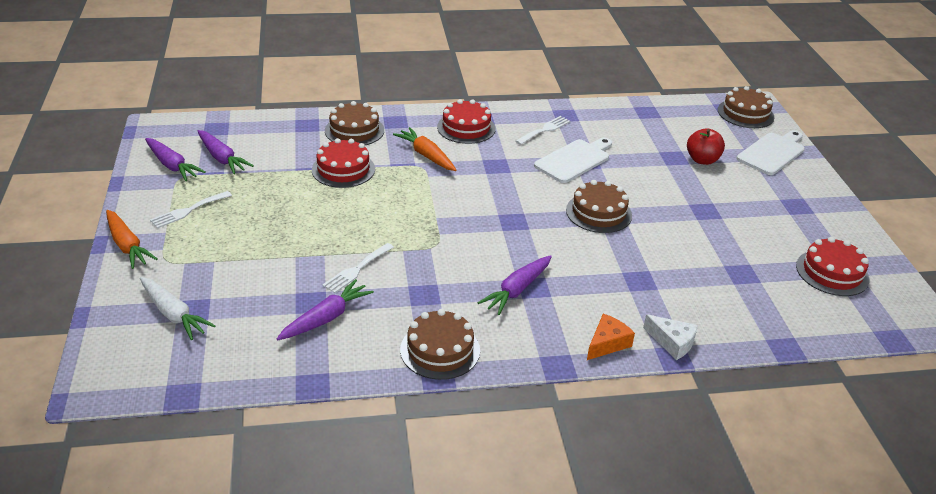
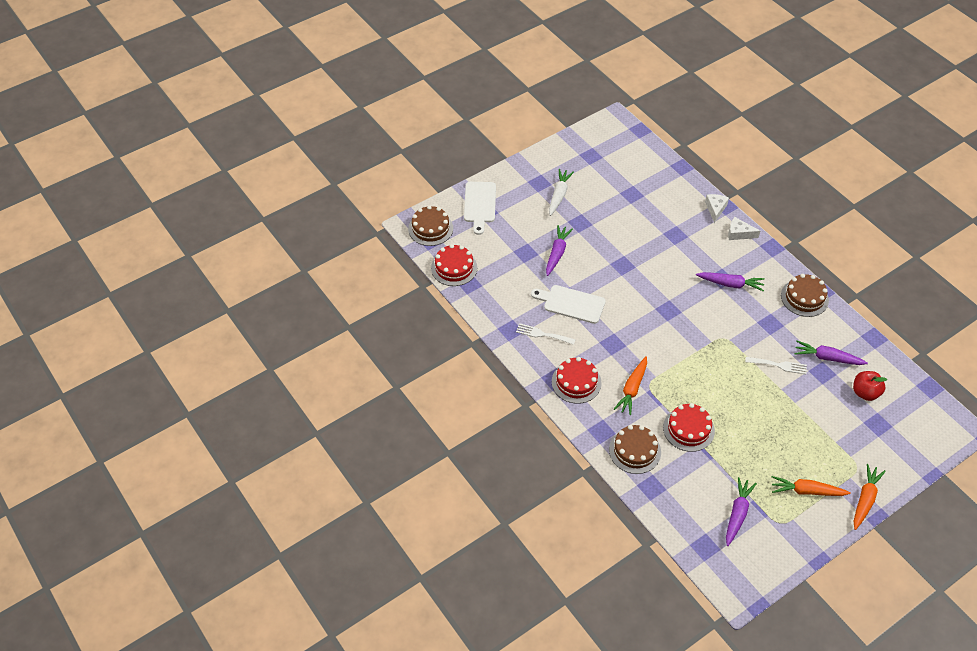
camera: 115 degrees left, 15 degrees up
(172, 165) = (772, 540): purple carrot -> purple carrot (557, 253)
(173, 314) = (889, 431): white carrot -> white carrot (559, 195)
(188, 211) = (807, 491): white fork -> orange carrot
(598, 213) = (624, 272): brown cake -> none
(607, 343) = (739, 233): orange cheese -> white cheese
(702, 160) = (518, 237): red apple -> red apple (865, 393)
(772, 153) = (479, 204): white cutting board -> white cutting board turned 105 degrees counterclockwise
(832, 272) = (599, 158): red cake -> red cake (454, 268)

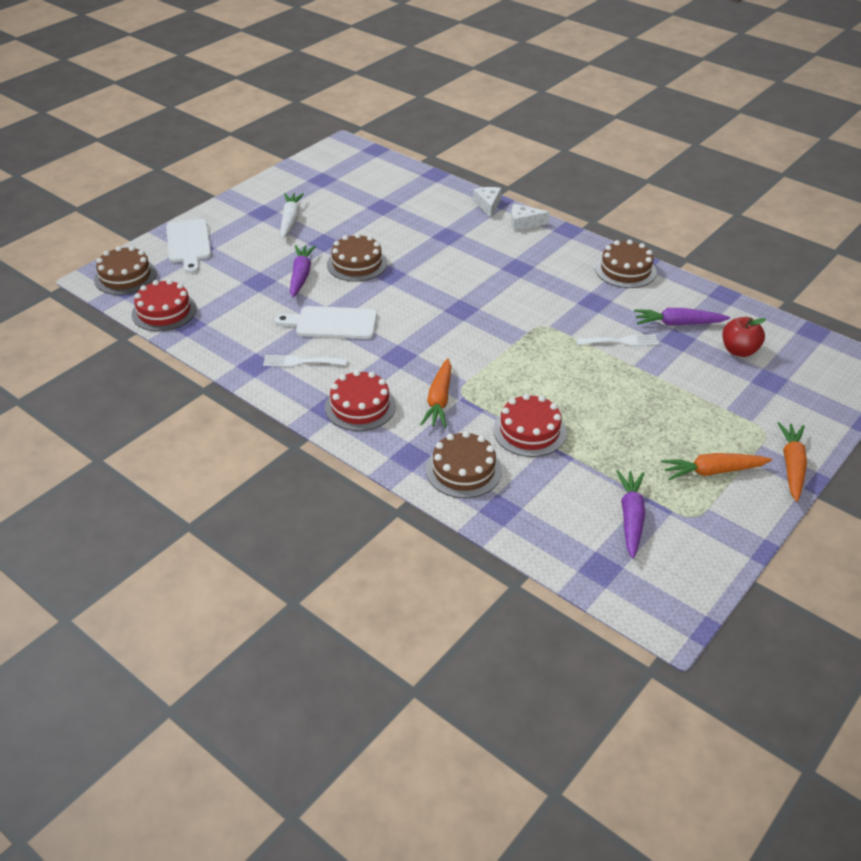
camera: 15 degrees left, 10 degrees down
(600, 250) = (357, 264): none -> brown cake
(730, 284) = (531, 271): purple carrot -> none

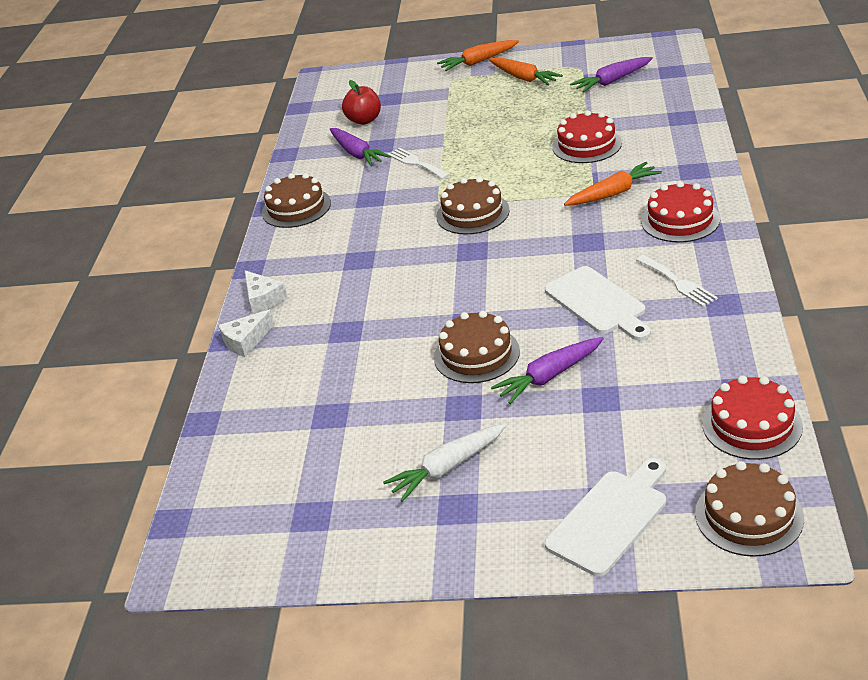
camera: 120 degrees left, 5 degrees down
(463, 470) = (670, 146): brown cake -> brown cake (472, 213)

